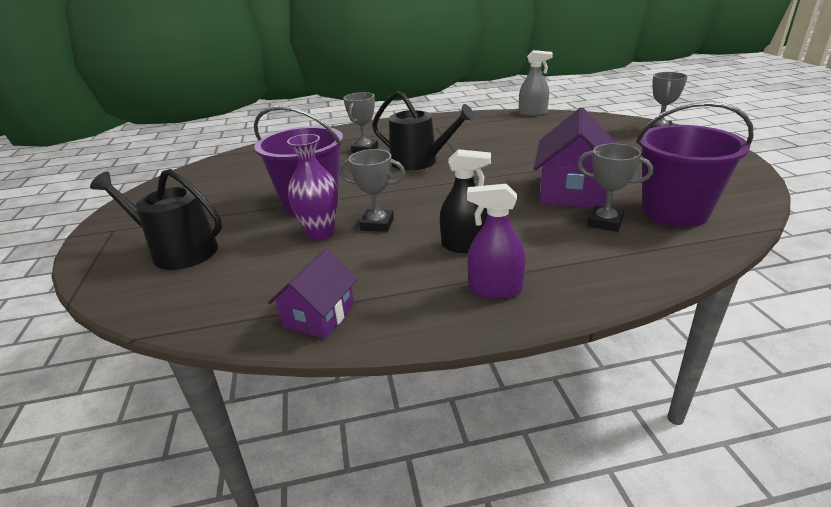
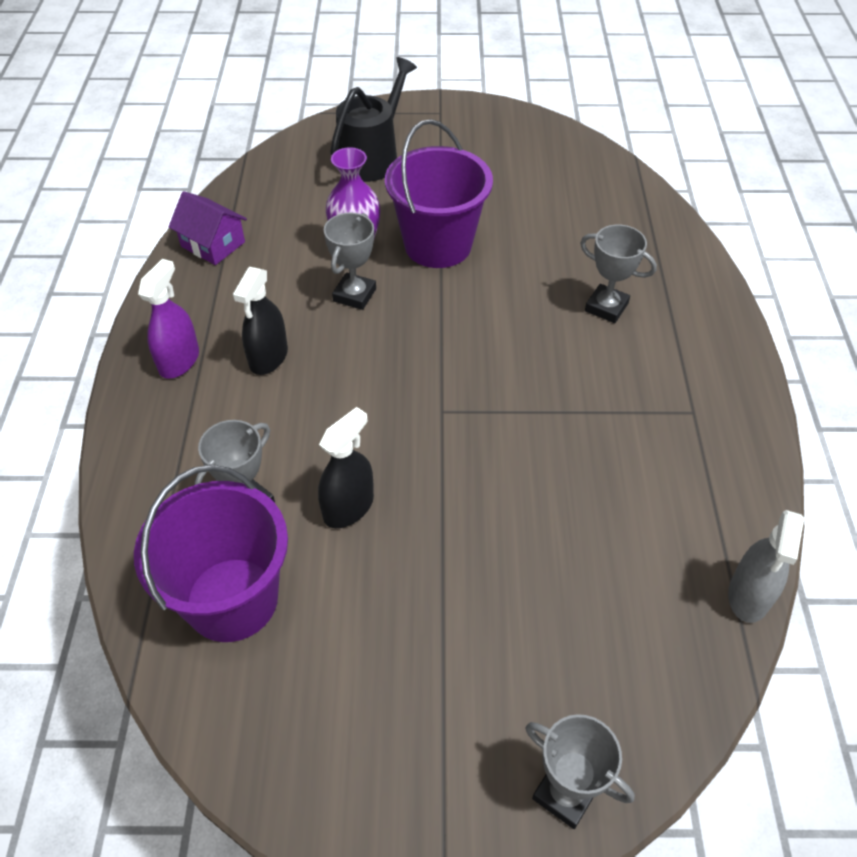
camera: 100 degrees right, 20 degrees up
(419, 161) = (532, 361): black watering can -> none
(572, 191) = (348, 507): purple house -> black spray bottle

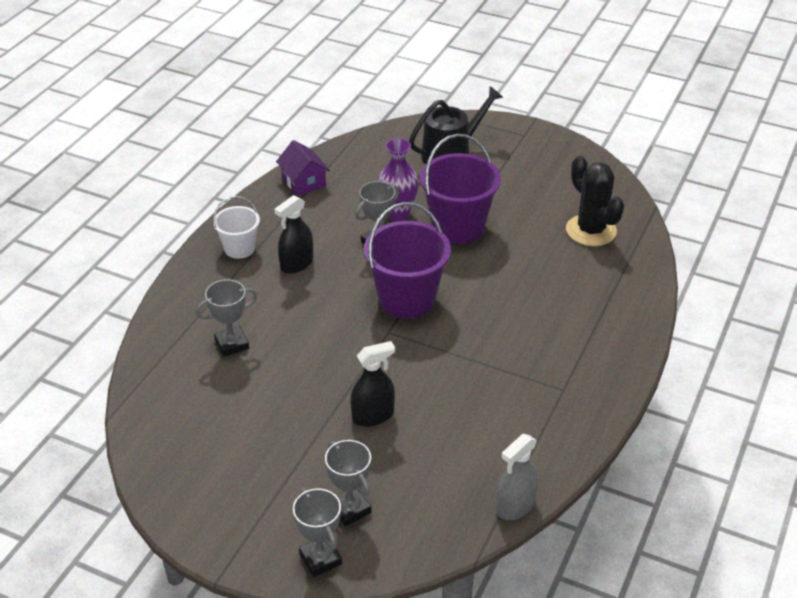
camera: 25 degrees right, 10 degrees down
(179, 361) = (239, 248): purple spray bottle -> white bucket
(232, 599) = (192, 391): purple bucket -> purple bucket (407, 299)
(348, 507) = (292, 367): black spray bottle -> black spray bottle (373, 415)
(587, 203) = (591, 230): none -> black cactus
(606, 307) = (551, 304): grey trophy -> grey trophy (350, 509)

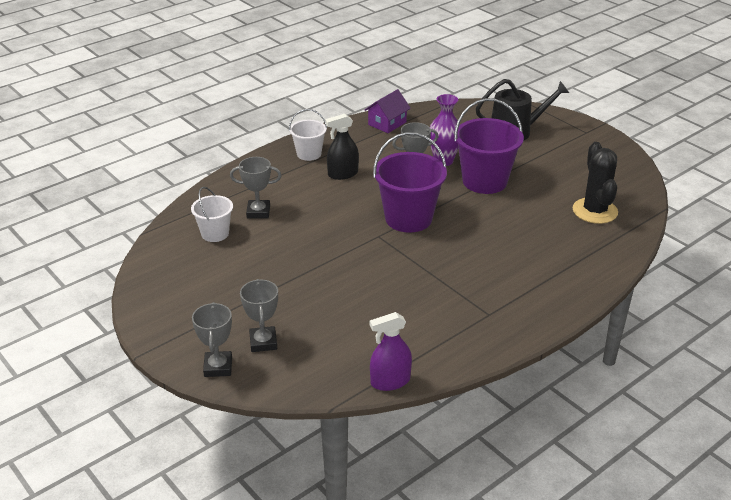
camera: 25 degrees right, 5 degrees down
(199, 389) = (215, 233): none -> white bucket
(304, 182) = (387, 123): purple house -> purple house turned 45 degrees clockwise
(373, 415) = (325, 287): black spray bottle -> none
(515, 506) = (390, 381): grey spray bottle -> purple spray bottle

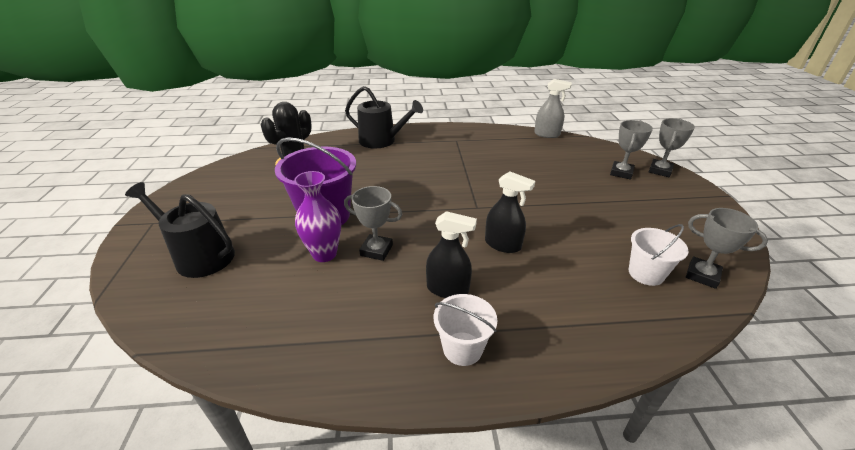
camera: 145 degrees left, 0 degrees up
(258, 212) = (583, 280): grey trophy -> grey trophy (702, 275)
(331, 214) = (502, 244): none -> black spray bottle
(387, 123) = (298, 354): purple house -> none
(390, 381) = (547, 134): purple spray bottle -> grey spray bottle
(408, 218) = (435, 211): purple bucket -> none
(566, 274) = (381, 141): none -> black watering can

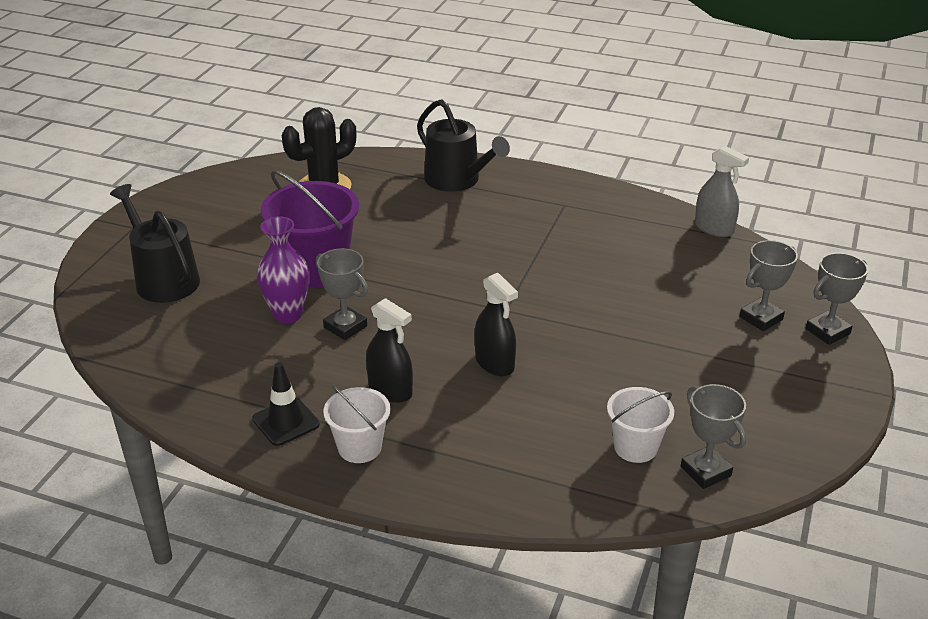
camera: 25 degrees right, 0 degrees up
(383, 348) = (286, 422): none -> black traffic cone

